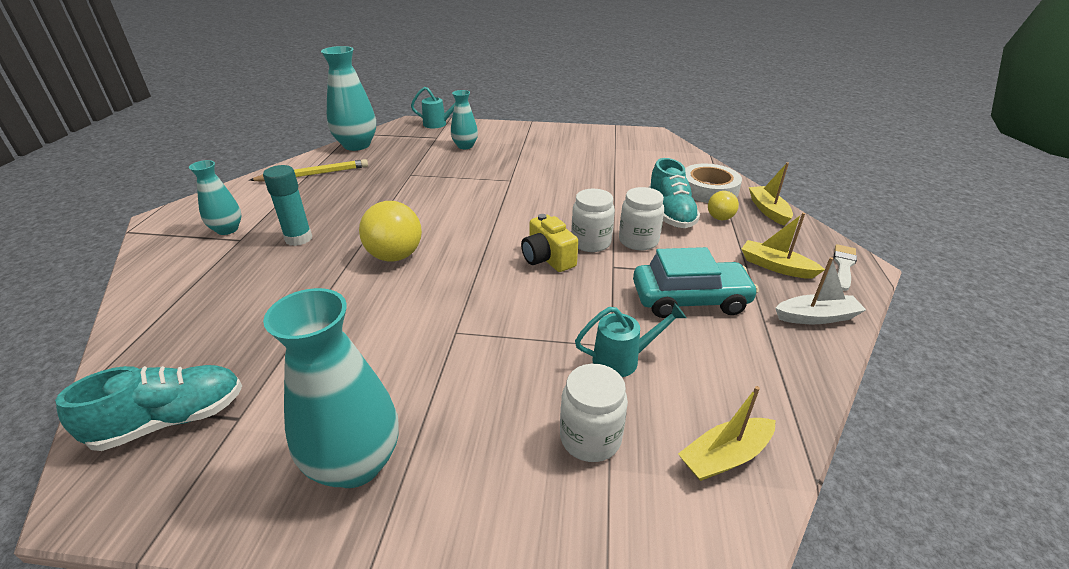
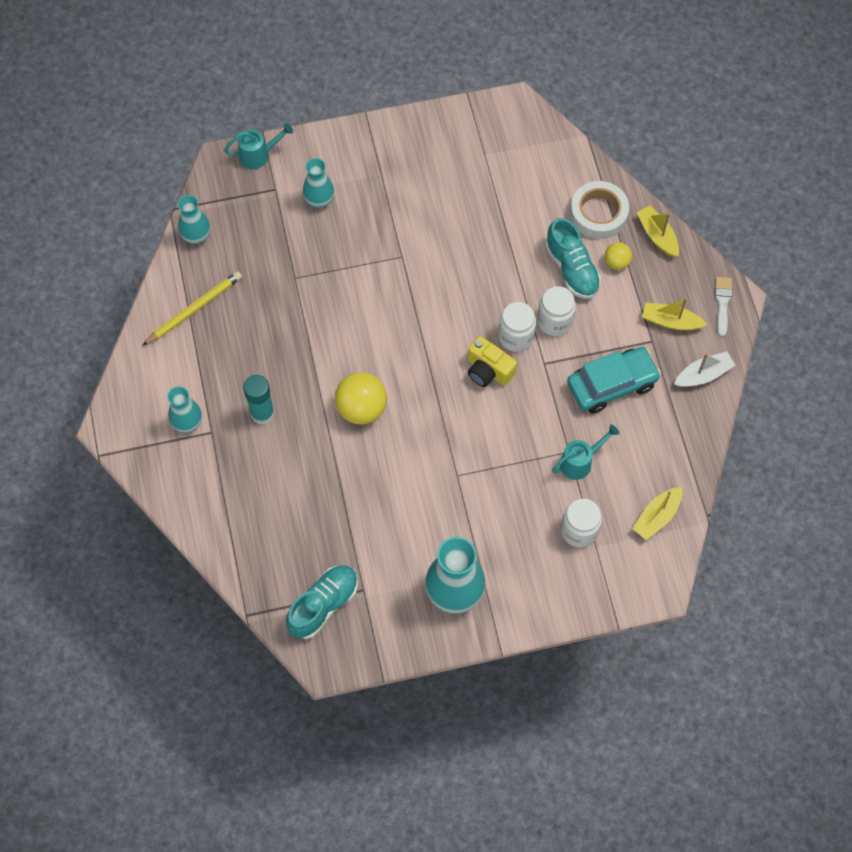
camera: 20 degrees left, 30 degrees up
(357, 145) = (196, 236): turquoise vase -> turquoise vase, size x0.59

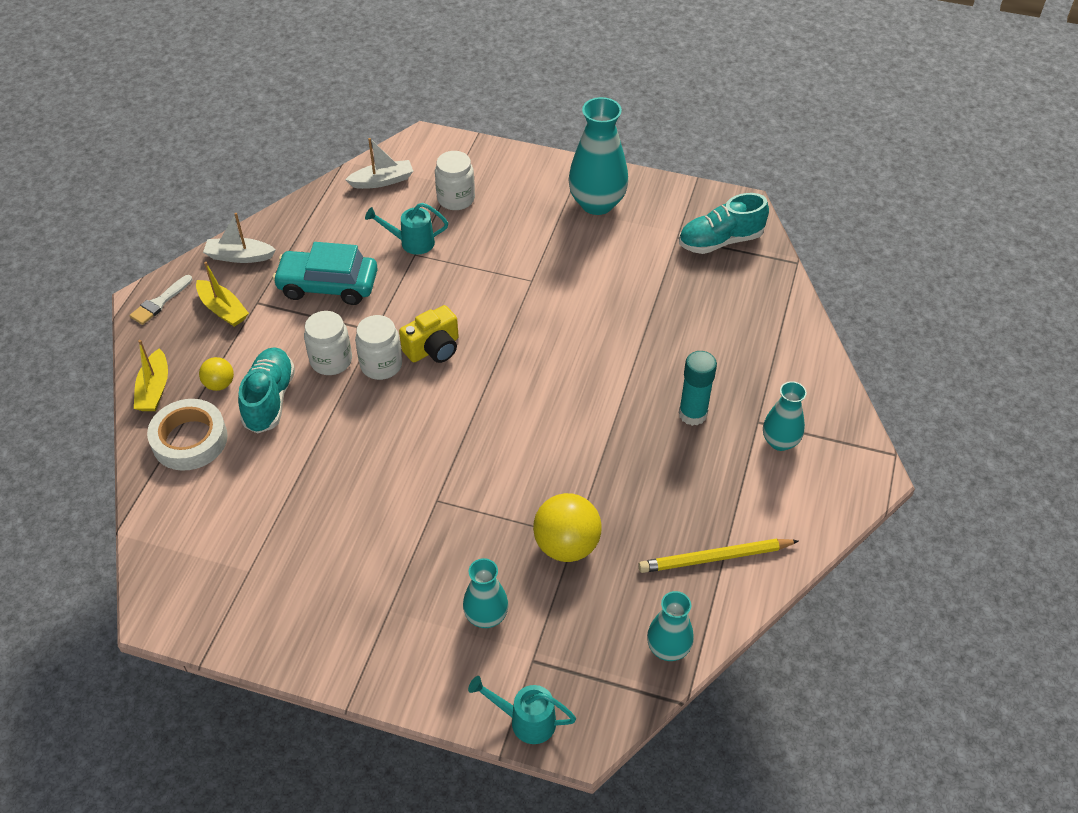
camera: 150 degrees left, 15 degrees down
(361, 408) = (585, 373): yellow ball -> yellow ball (566, 545)
(488, 370) = (433, 348): yellow camera -> yellow camera turned 75 degrees clockwise
(657, 516) = (382, 181): yellow boat -> white boat

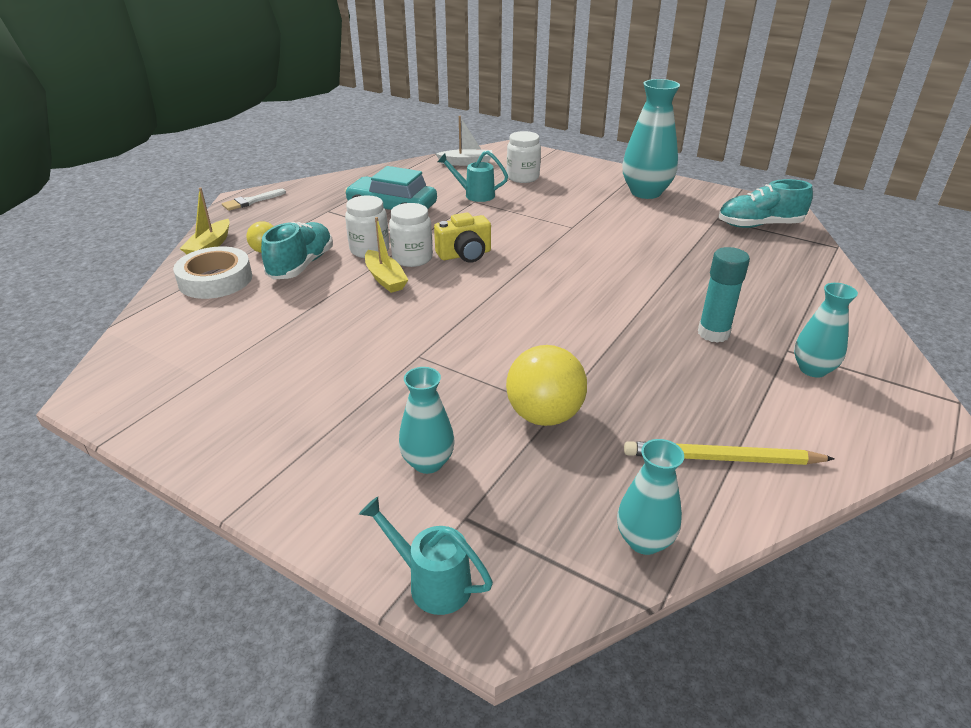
camera: 15 degrees right, 15 degrees down
(223, 309) = (298, 211): yellow boat -> yellow boat (385, 279)
(239, 256) = (330, 186): white boat -> none

